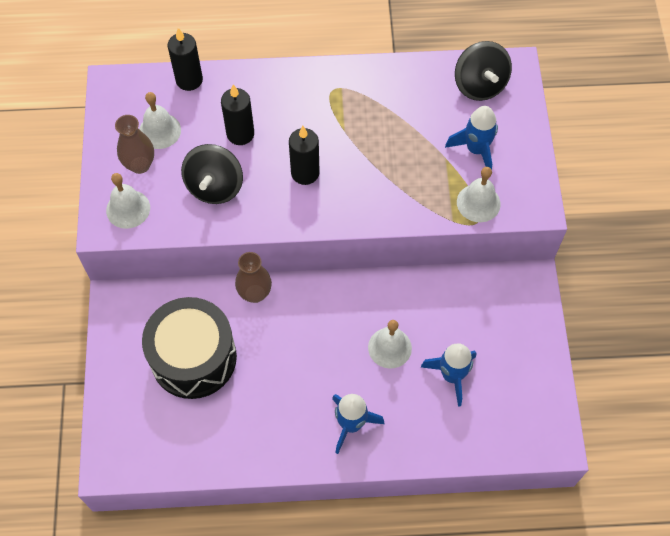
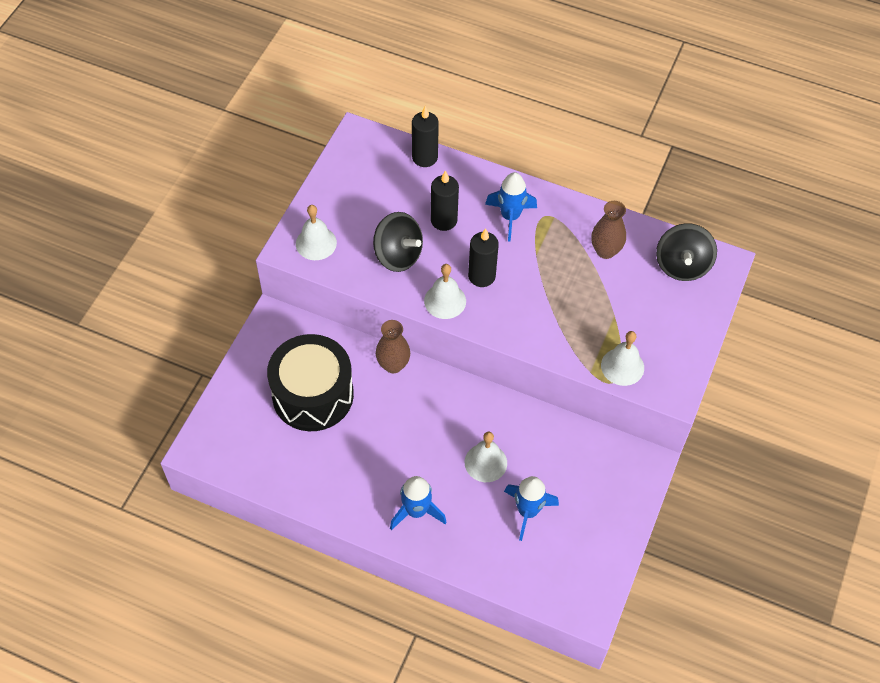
camera: 25 degrees right, 5 degrees down
(140, 165) = (345, 211): brown vase -> brown vase (605, 251)
(159, 131) = (377, 190): white bell -> white bell (445, 301)
(215, 186) = (398, 255): black spinning top -> black spinning top turned 90 degrees counterclockwise
(476, 150) = (646, 320): blue rocket -> blue rocket (510, 217)

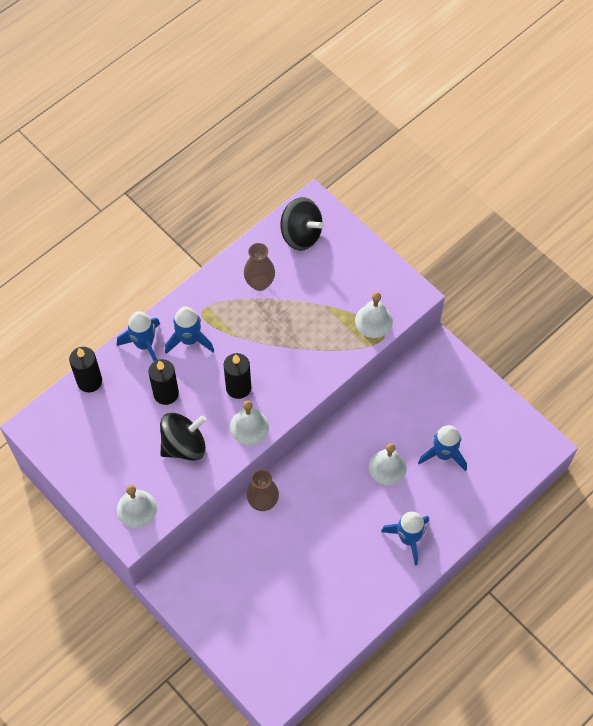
camera: 65 degrees left, 5 degrees up
(313, 395) = (262, 580): black drum -> none
(485, 184) = (144, 344): none -> blue rocket

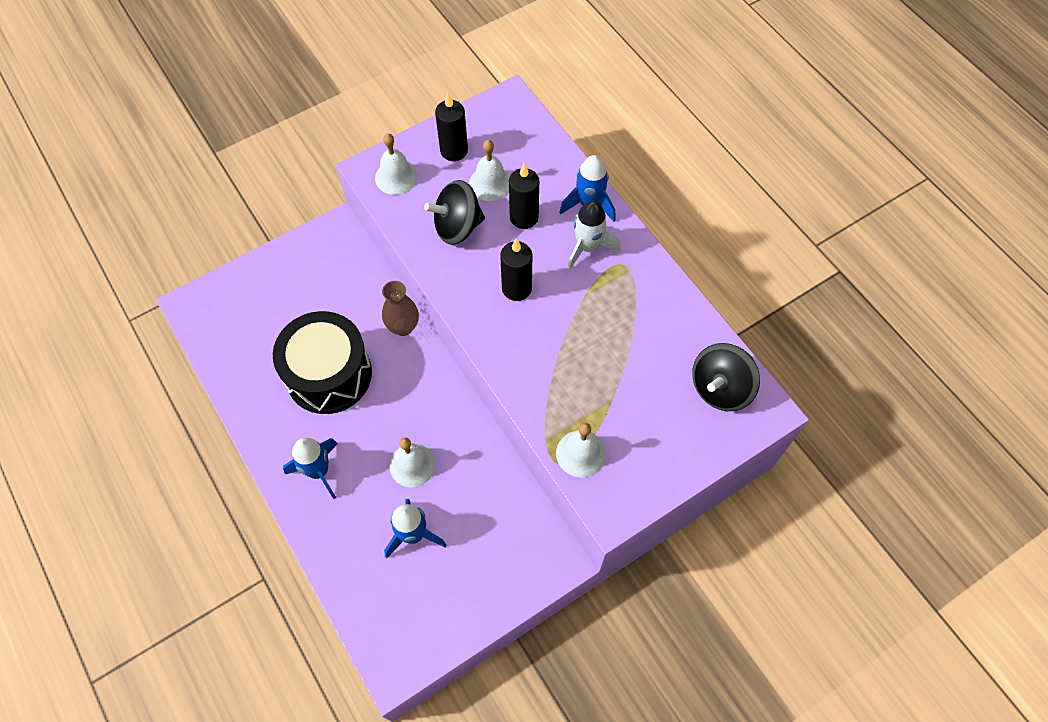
camera: 100 degrees right, 0 degrees up
(89, 381) = (553, 150): black candle -> black candle (454, 151)
(184, 445) = (457, 227): black spinning top -> black spinning top turned 90 degrees clockwise
(189, 340) = (588, 247): blue rocket -> white rocket
(249, 426) = (465, 292): white bell -> white bell (490, 183)
(259, 283) = (654, 330): brown vase -> none
(320, 553) = (329, 374): none -> black drum

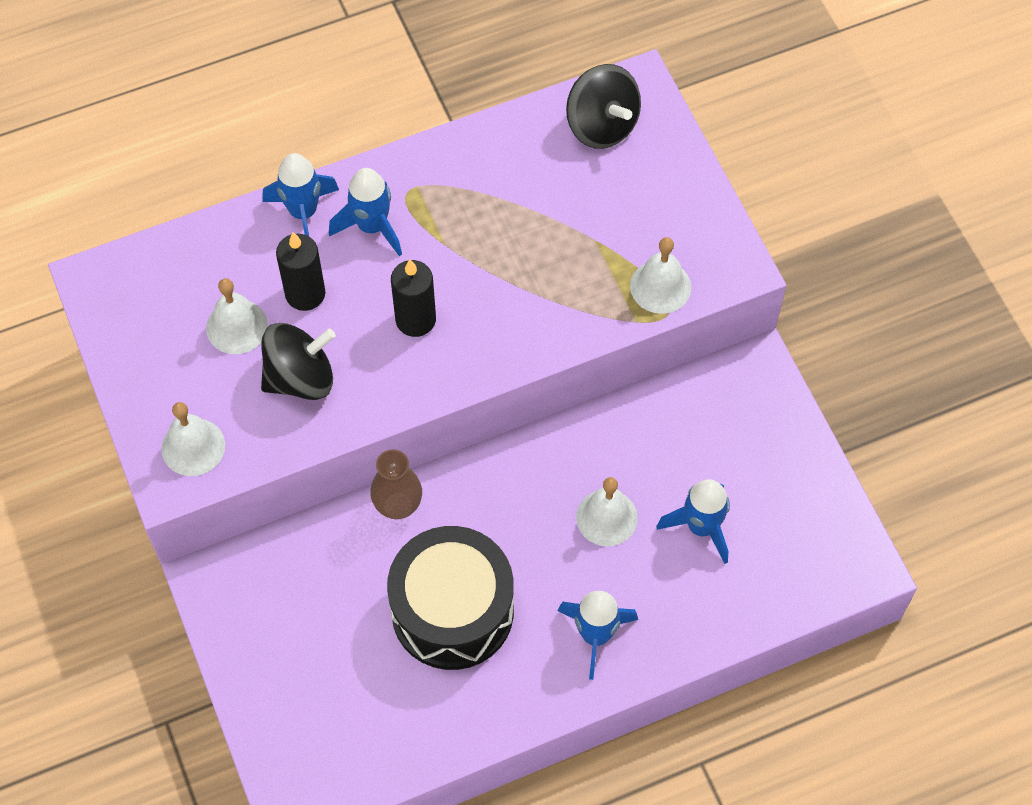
camera: 80 degrees left, 0 degrees up
(454, 151) = (167, 365): black candle -> none
(457, 227) = (300, 377): black spinning top -> black spinning top turned 105 degrees counterclockwise
(588, 247) = (372, 226): white rocket -> blue rocket

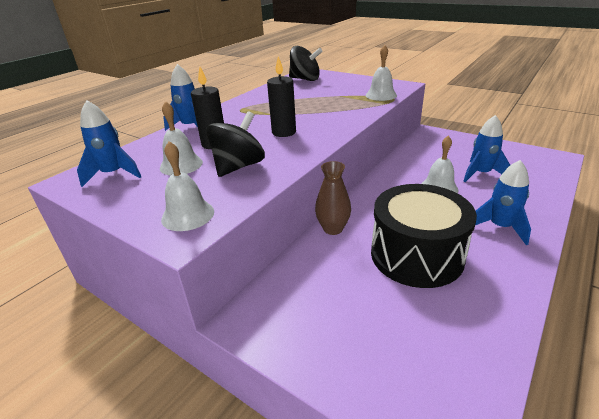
camera: 30 degrees left, 30 degrees down
(372, 226) = (231, 120): blue rocket -> blue rocket (113, 174)

